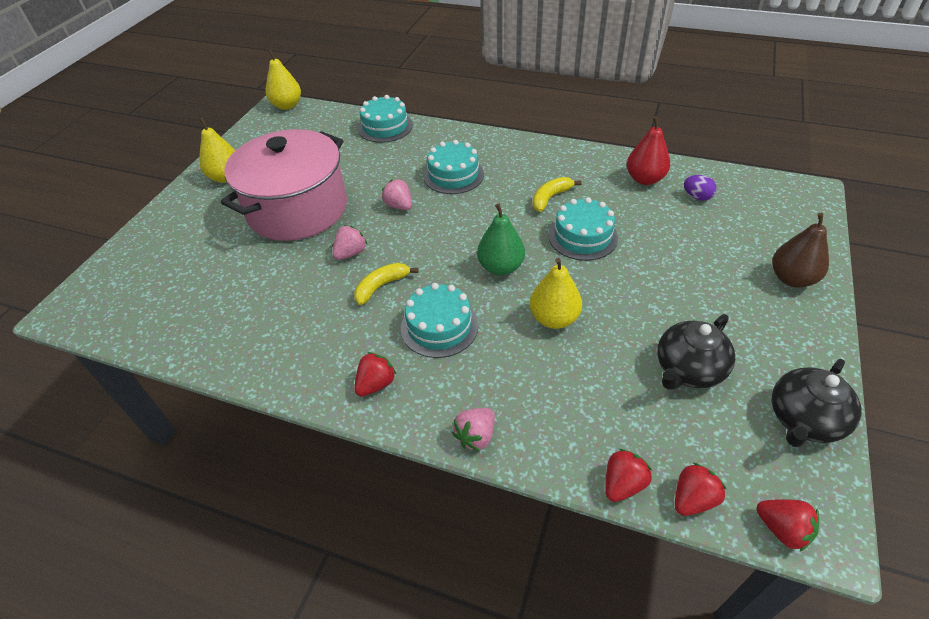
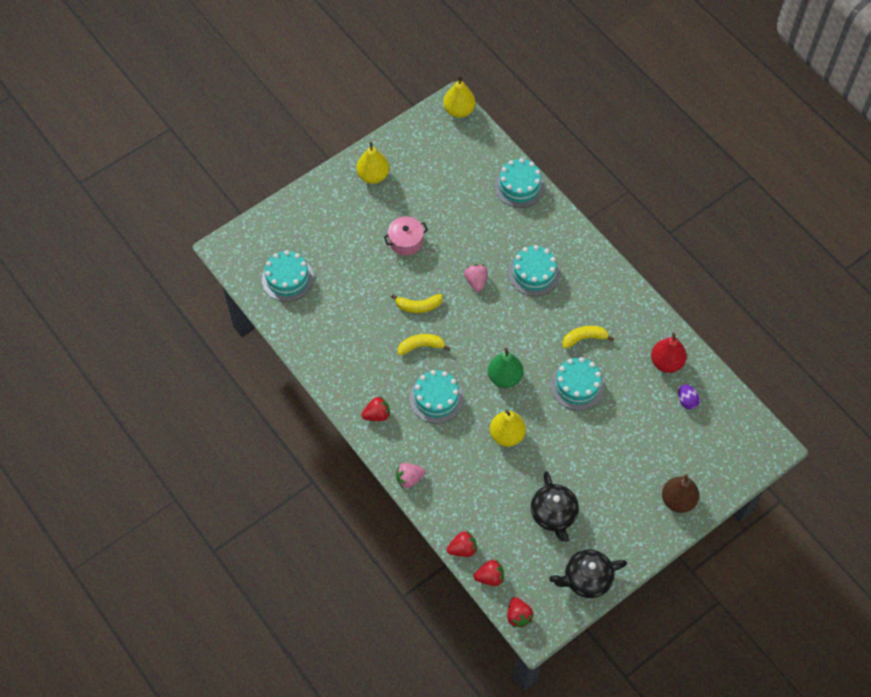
camera: 30 degrees right, 15 degrees up
(166, 302) = (287, 278): none -> turquoise cake
(297, 209) = (406, 241): pink pot -> pink pot, size x0.41
(351, 253) = (418, 306): pink strawberry -> yellow banana
(688, 370) = (553, 514): black teapot -> black teapot turned 90 degrees counterclockwise

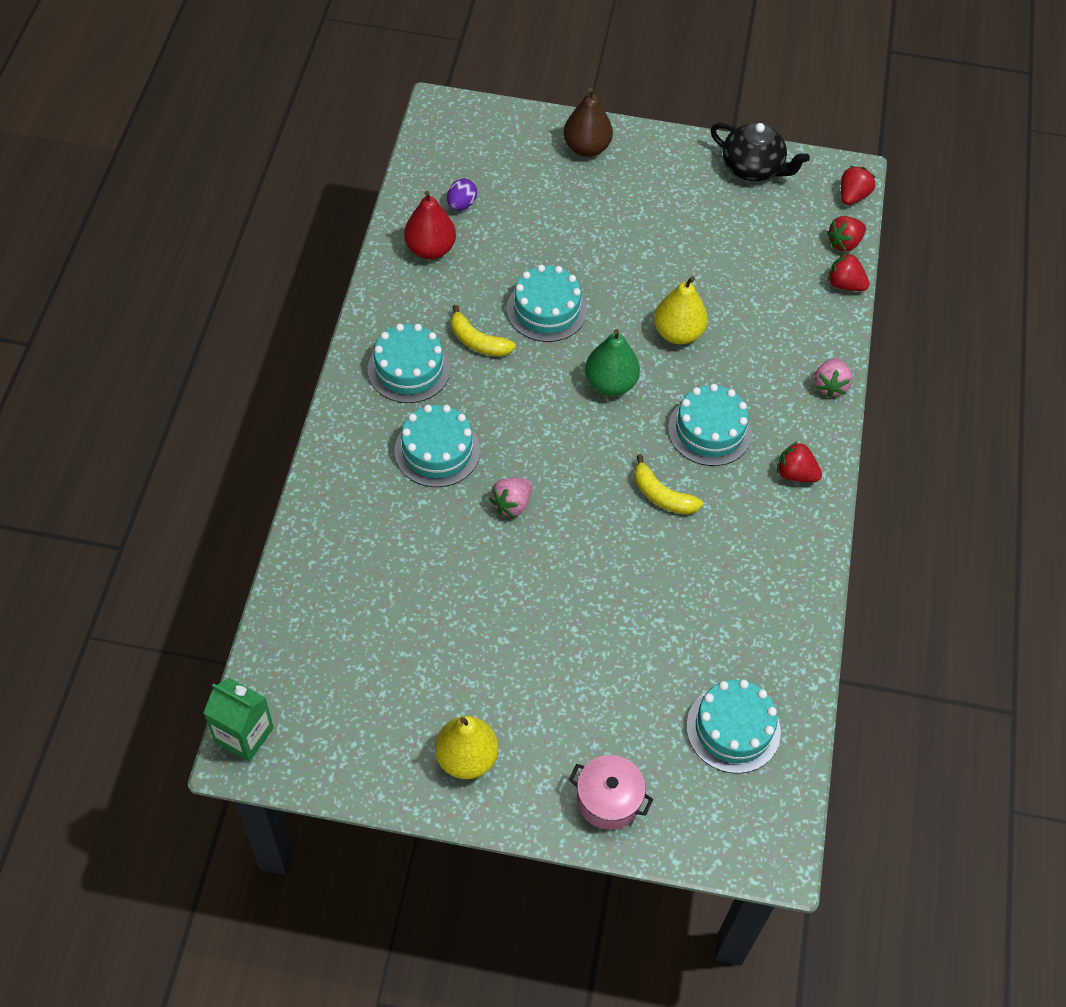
camera: 135 degrees left, 5 degrees down
(406, 241) = (532, 629): pink pot -> pink pot (608, 800)
(409, 479) = (830, 385): pink strawberry -> pink strawberry turned 75 degrees clockwise
(418, 306) = (611, 540): yellow banana -> none
(459, 110) = (244, 735): yellow pear -> green carton
(490, 577) = (844, 243): red strawberry -> red strawberry turned 75 degrees counterclockwise
(519, 186) = (314, 560): turquoise cake -> turquoise cake (409, 369)
(553, 514) = (719, 235): black teapot -> none

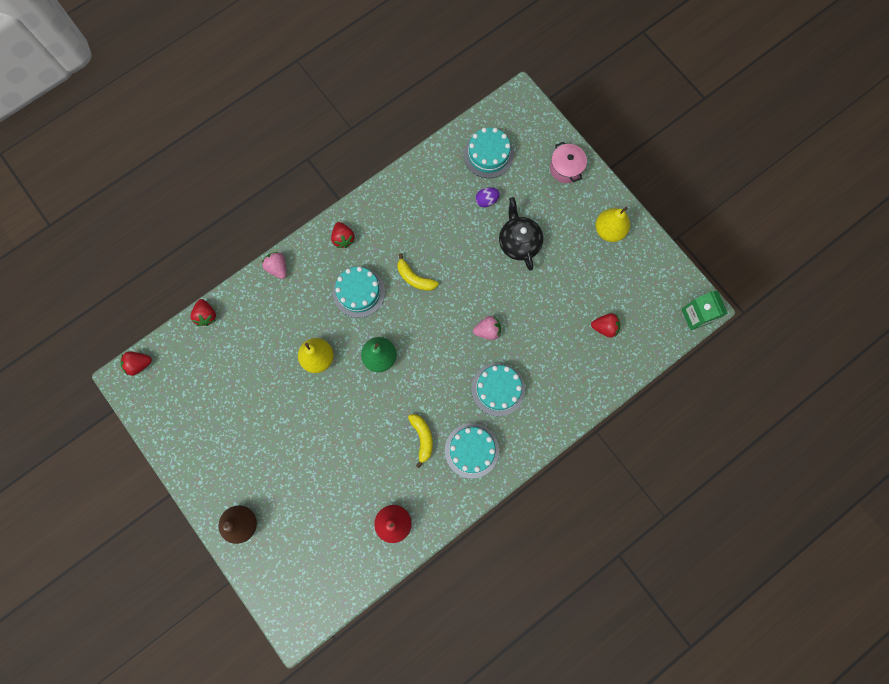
camera: 135 degrees left, 20 degrees up
(461, 204) = (349, 541): purple egg -> purple egg (486, 200)
(546, 309) = (369, 428): turquoise cake -> none
(662, 496) = (415, 278): yellow banana -> yellow banana turned 135 degrees clockwise
(753, 168) = (169, 428): black teapot -> black teapot (519, 242)
(830, 385) = (278, 268): pink strawberry -> pink strawberry turned 90 degrees counterclockwise
(844, 243) = (178, 339): red strawberry -> red strawberry (604, 327)

